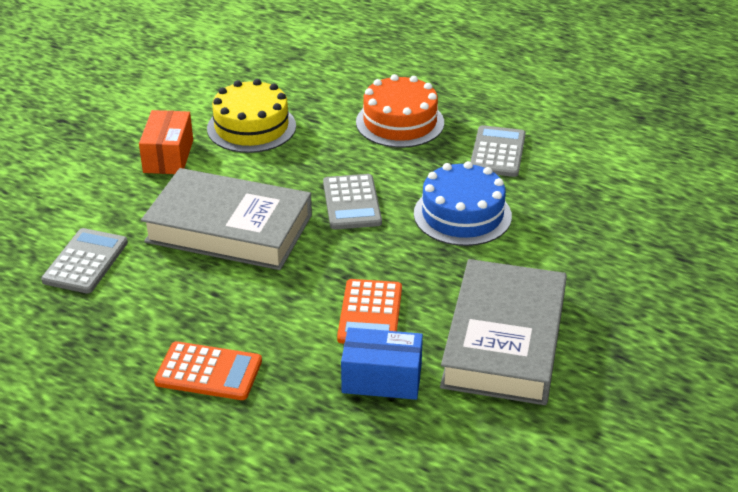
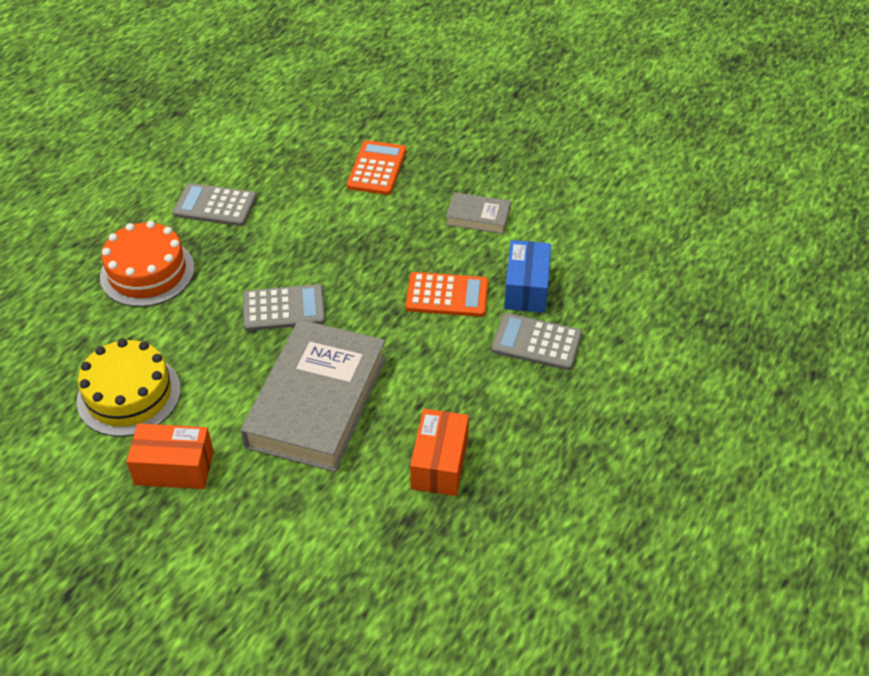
camera: 90 degrees left, 10 degrees up
(85, 262) = (365, 521): grey calculator -> grey calculator (536, 342)
(139, 307) = (439, 463): none -> orange box
(208, 372) = (526, 401): orange calculator -> orange calculator (377, 168)
(462, 215) = (311, 233): blue cake -> none
(504, 340) = (478, 217): grey book -> grey book, size x0.45

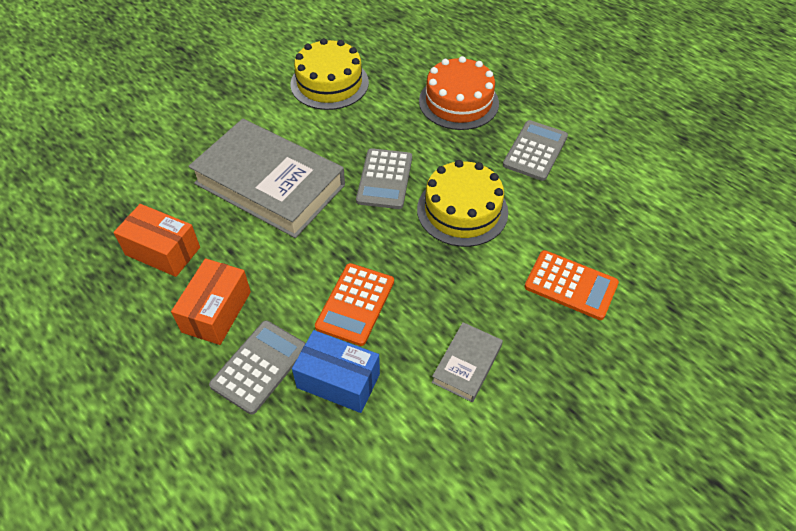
camera: 105 degrees right, 5 degrees up
(174, 468) = (249, 100): orange box -> orange box (216, 311)
(311, 245) = (462, 210): none -> yellow cake

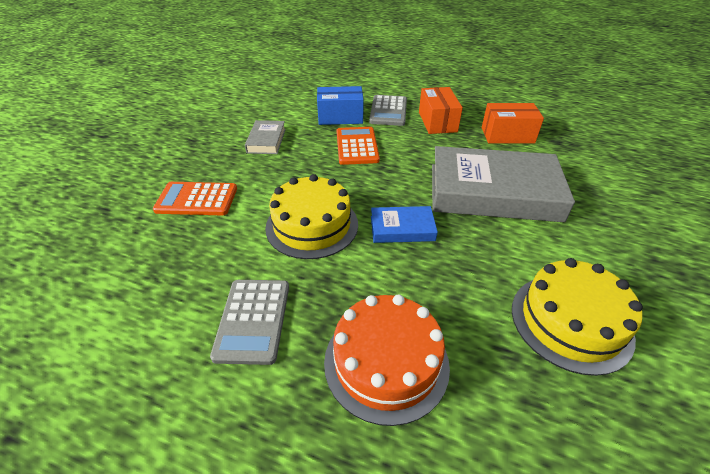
camera: 155 degrees right, 10 degrees down
(384, 179) = (402, 228): grey calculator -> blue book

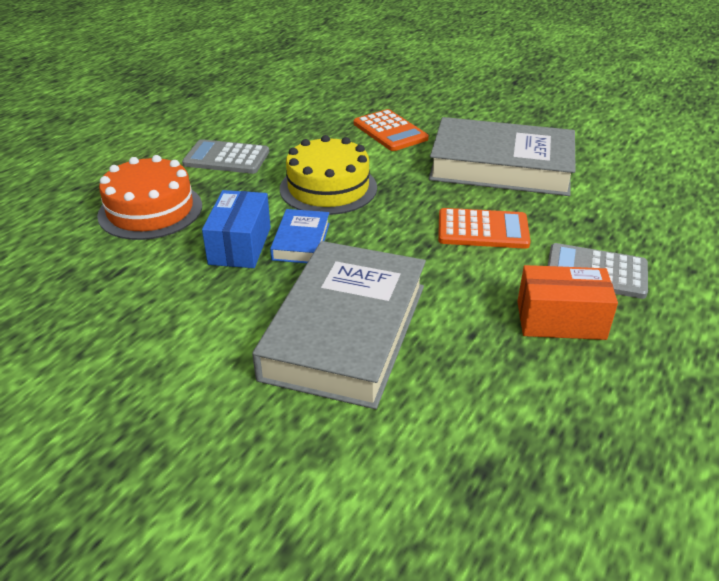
camera: 100 degrees right, 5 degrees down
(197, 199) = (390, 131): orange calculator -> orange calculator turned 135 degrees clockwise
(266, 141) = (501, 166): grey book -> grey book, size x2.21
(340, 117) = (569, 224): blue box -> blue box (240, 245)
(507, 135) = (511, 399): orange box -> none
(571, 321) = (115, 323): yellow cake -> none

